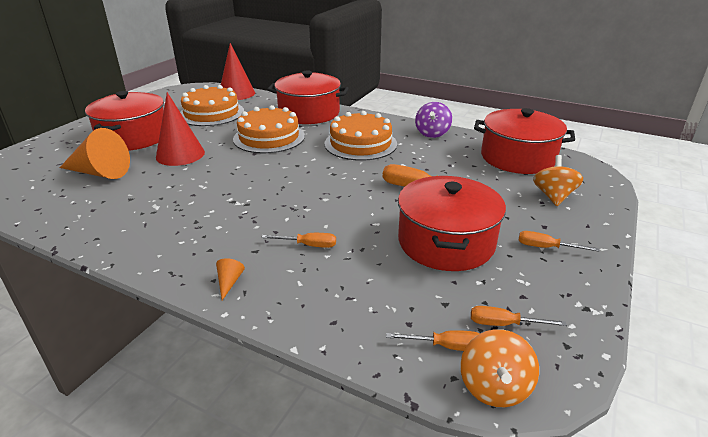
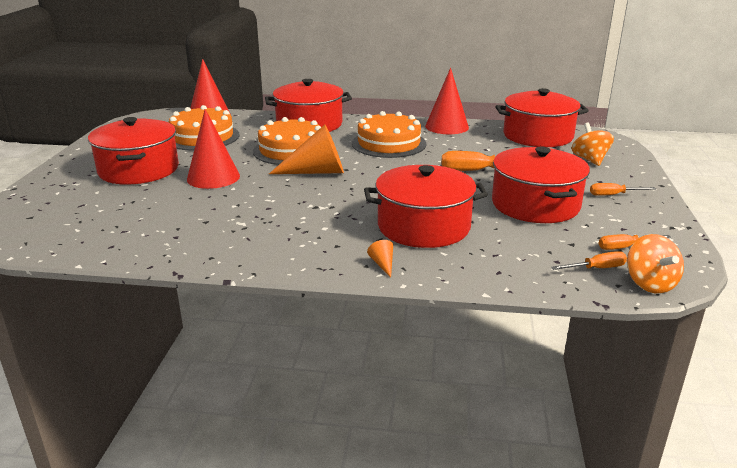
camera: 20 degrees left, 5 degrees down
(100, 173) = (141, 205): orange cone -> orange cone (316, 172)
(308, 245) = (423, 226): orange screwdriver -> red pot
(432, 133) = (447, 126): purple spinning top -> red cone

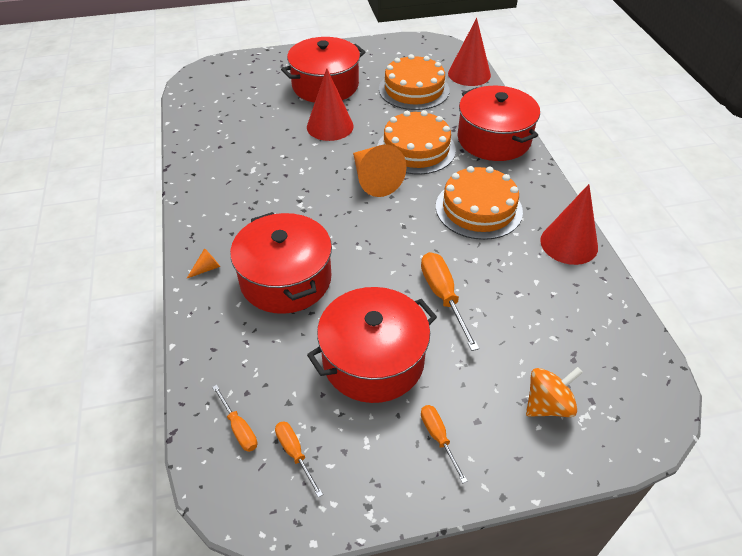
camera: 70 degrees right, 20 degrees up
(538, 136) = (602, 338): red pot -> none
(650, 284) = (218, 479): orange spinning top -> none

